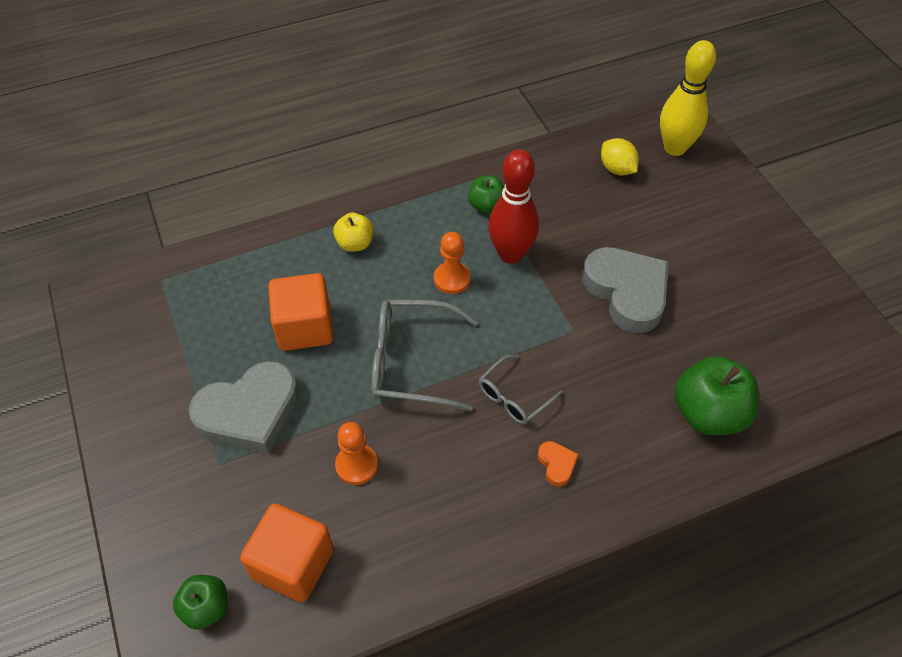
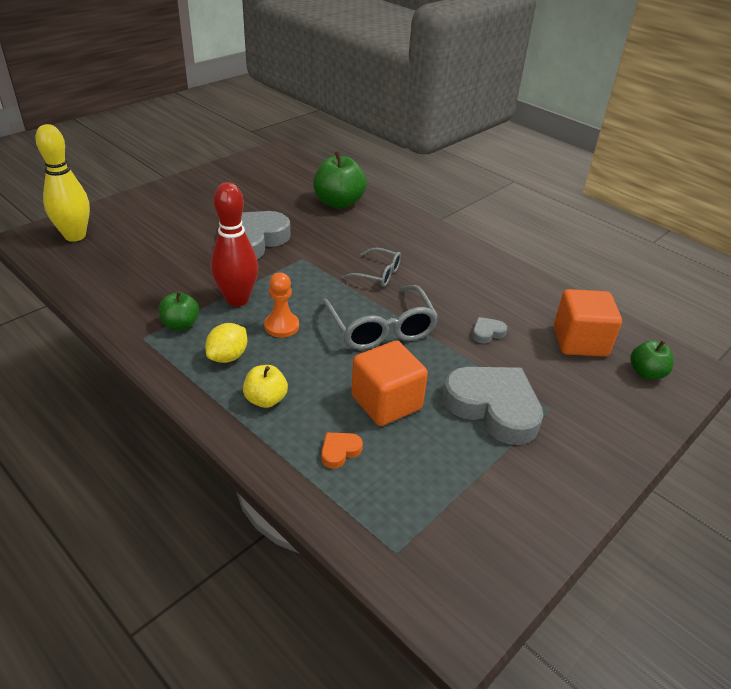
camera: 115 degrees left, 15 degrees down
(357, 465) = (487, 333): orange pawn -> grey heart
(556, 464) = (416, 249): orange heart -> orange heart (339, 451)
(617, 169) = (110, 261): yellow lemon -> yellow lemon (228, 356)

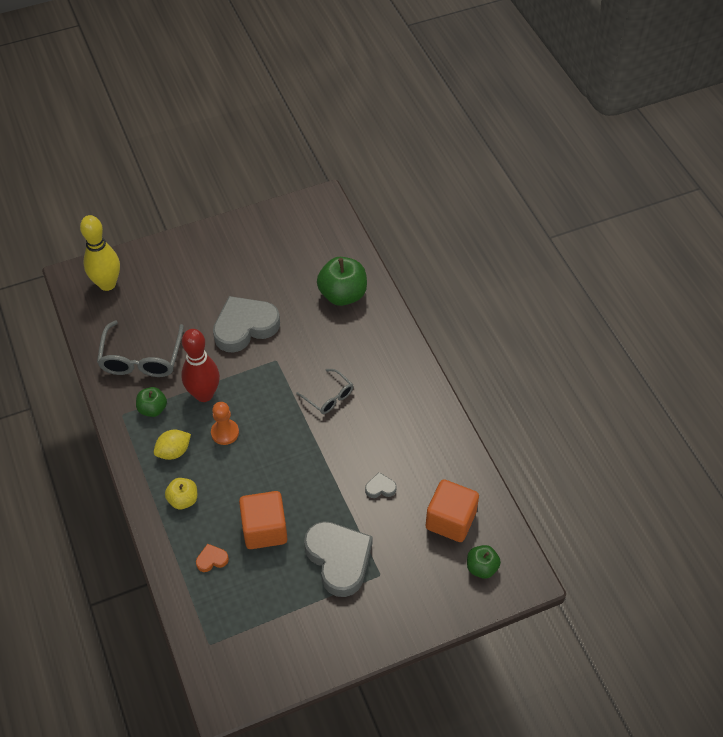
camera: 25 degrees right, 15 degrees up
(381, 328) = (299, 457): grey glasses -> grey glasses (141, 358)

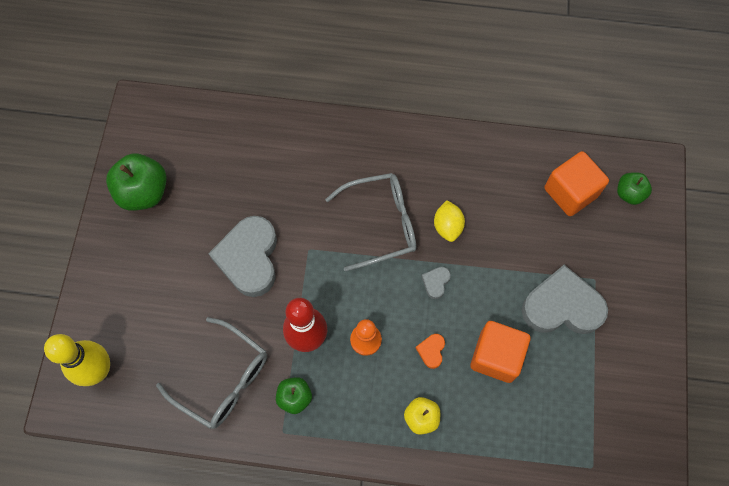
camera: 60 degrees left, 15 degrees up
(174, 451) = (359, 400): yellow lemon -> yellow lemon (447, 226)
(212, 559) = (503, 422): orange heart -> orange heart (431, 351)
(329, 397) = (381, 223): grey glasses -> grey glasses, size x1.71
(342, 294) = (269, 149): green apple -> green apple (143, 192)
(380, 488) = (506, 232): grey heart -> grey heart (436, 282)

